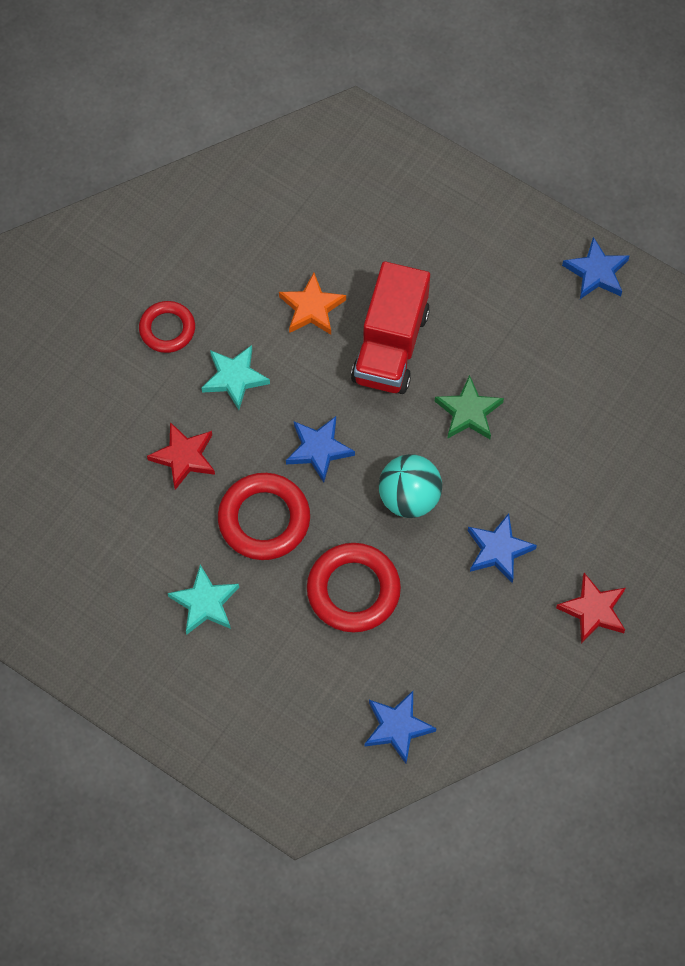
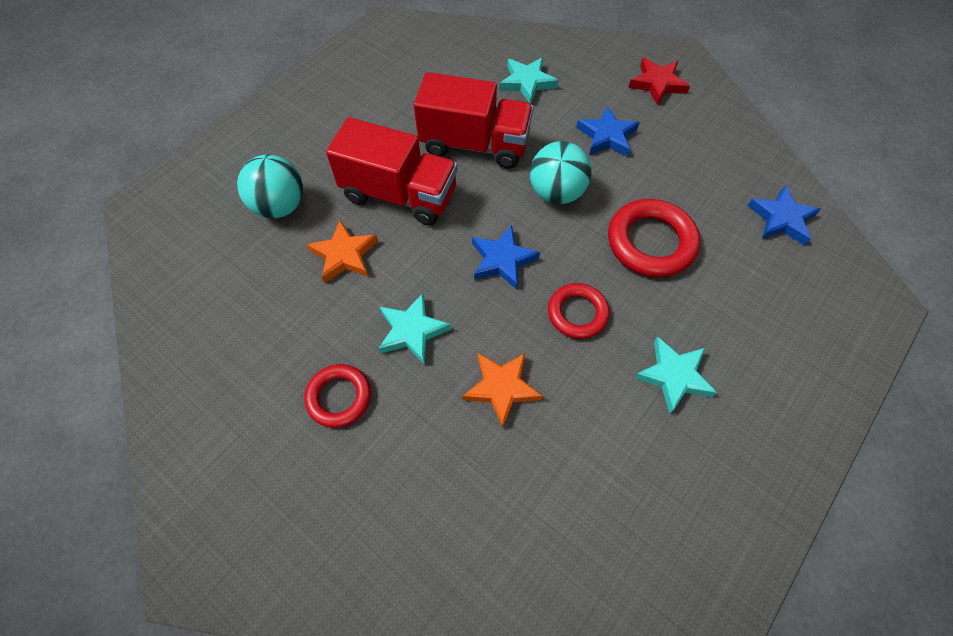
camera: 85 degrees left, 5 degrees down
(184, 457) = (501, 388): red star -> orange star
(264, 519) = (577, 313): red ring -> red ring, size x0.63
(364, 240) = (280, 206): none -> turquoise ball
(468, 412) = (474, 144): green star -> red truck
(574, 461) = (527, 83): none -> turquoise star
(596, 272) = (357, 54): blue star -> none

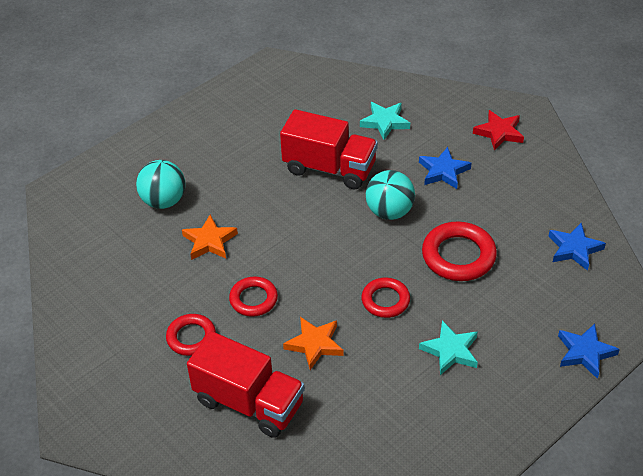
camera: 10 degrees right, 15 degrees down
(399, 195) = (260, 201): red truck -> red truck (249, 402)
(412, 331) = (253, 299): turquoise star -> red ring
(502, 260) = (334, 257): blue star -> blue star (585, 352)

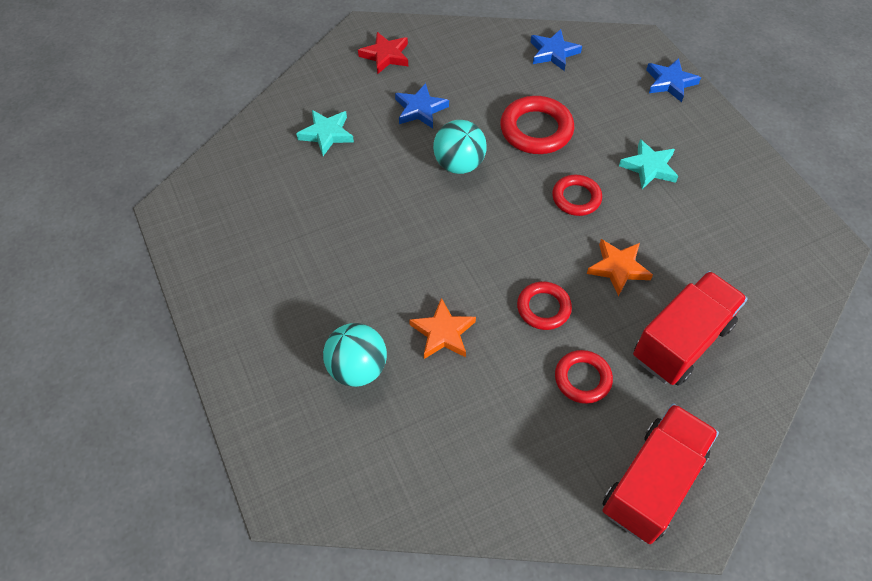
camera: 75 degrees left, 10 degrees up
(329, 168) = (374, 197): red truck -> red truck (652, 483)

